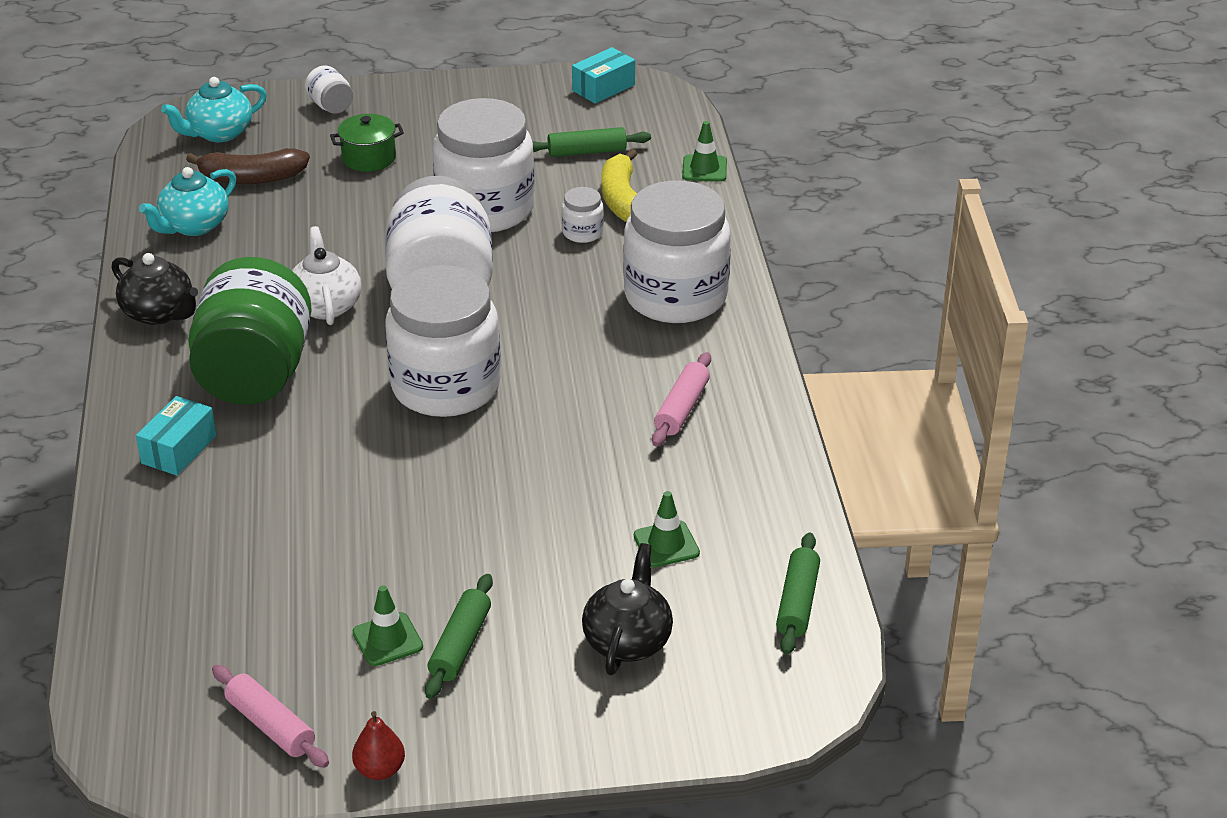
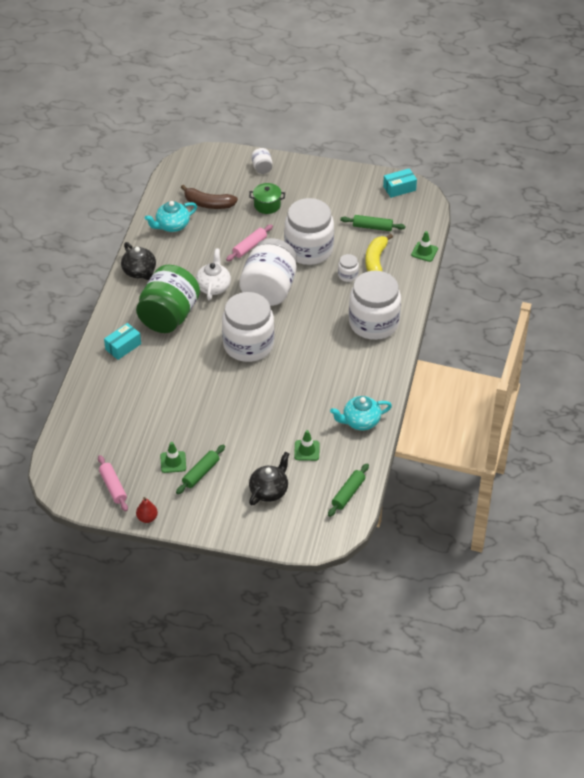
camera: 20 degrees right, 10 degrees up
(219, 133) = (203, 172): turquoise teapot -> turquoise teapot (360, 421)
(681, 408) = (346, 384): pink rolling pin -> pink rolling pin (249, 246)

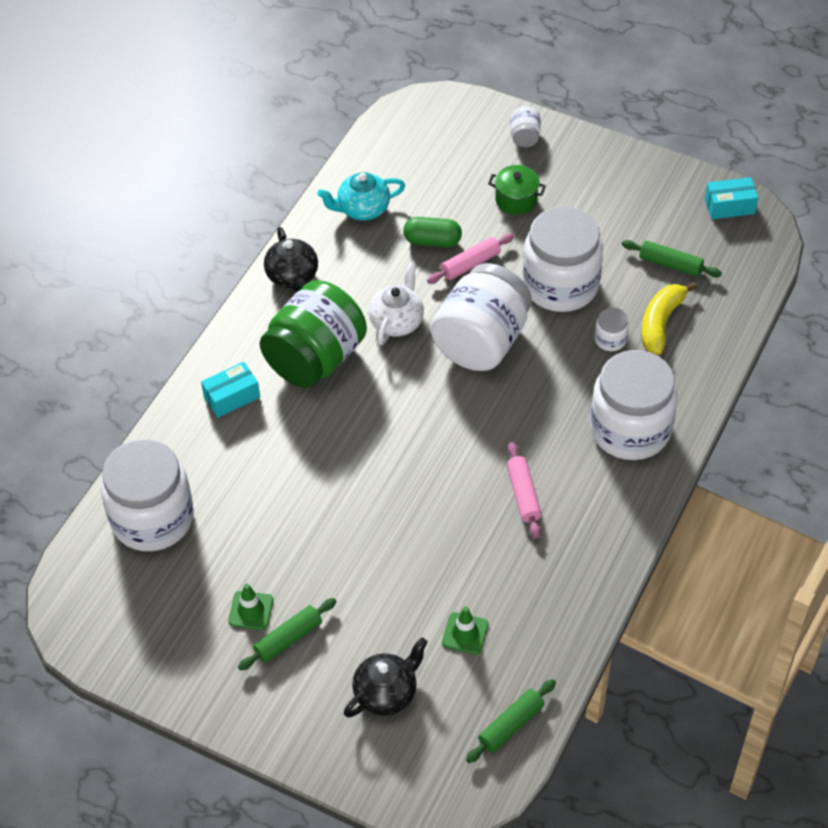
camera: 15 degrees right, 5 degrees up
(113, 487) = (147, 635): pink rolling pin -> pink rolling pin (523, 495)
(147, 518) = (183, 701): red pear -> none
(208, 204) = (427, 182): brown banana -> none
(222, 237) = (432, 241): none -> green capsule
(248, 345) = (423, 430): white jar -> white jar (152, 518)
(360, 421) = (564, 599): turquoise teapot -> none
(424, 252) = (742, 321): green traffic cone -> none

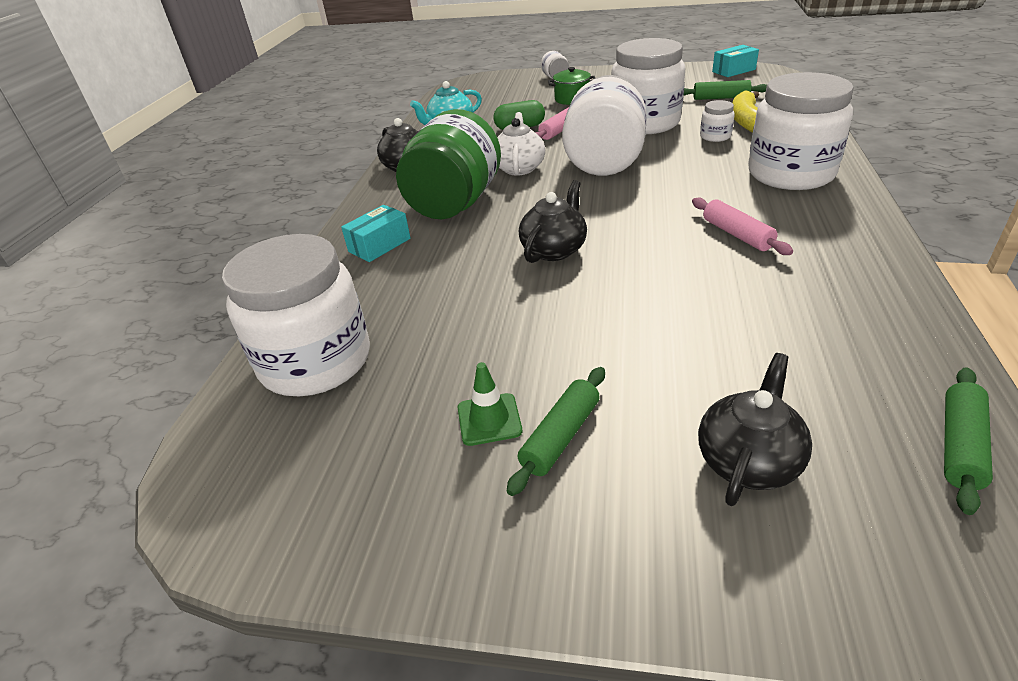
camera: 15 degrees left, 15 degrees down
(370, 458) = (554, 250): none -> black teapot
(465, 633) = (791, 362): green traffic cone -> none

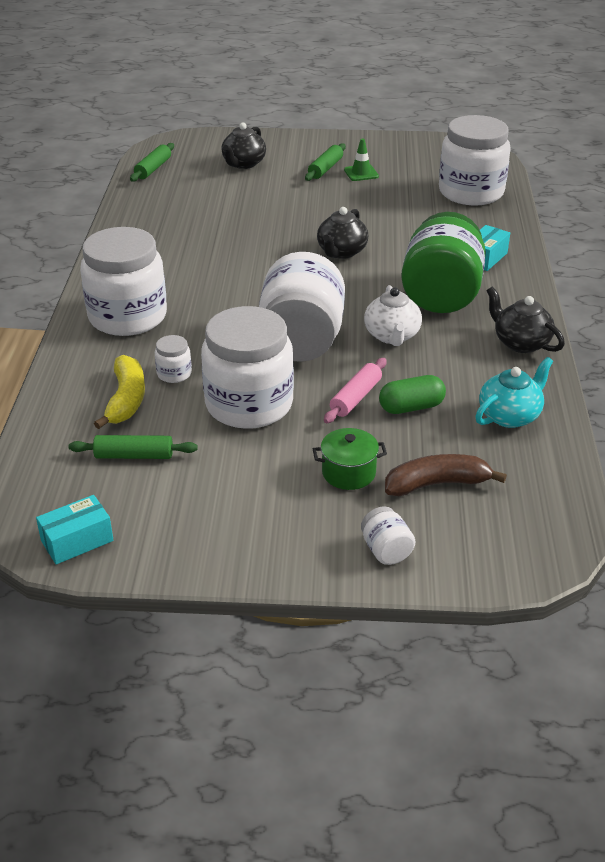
camera: 170 degrees right, 0 degrees up
(517, 98) = (437, 484): none -> brown banana
(737, 235) = (203, 260): pink rolling pin -> none

